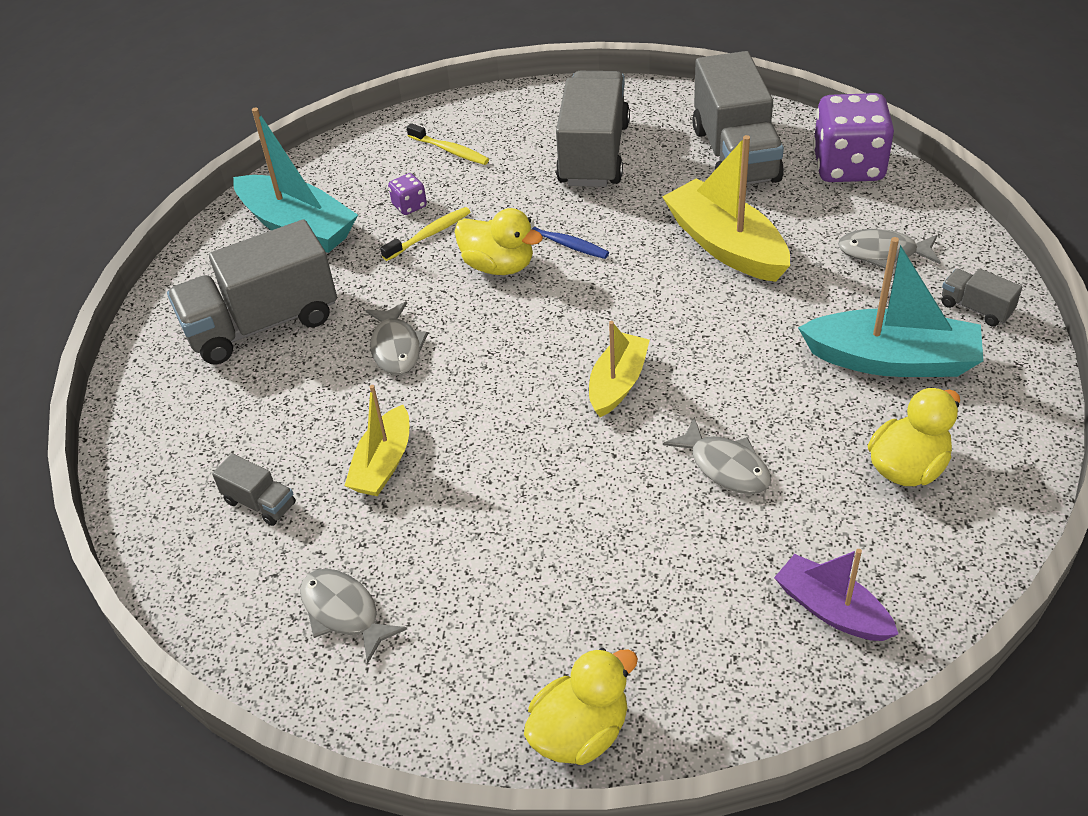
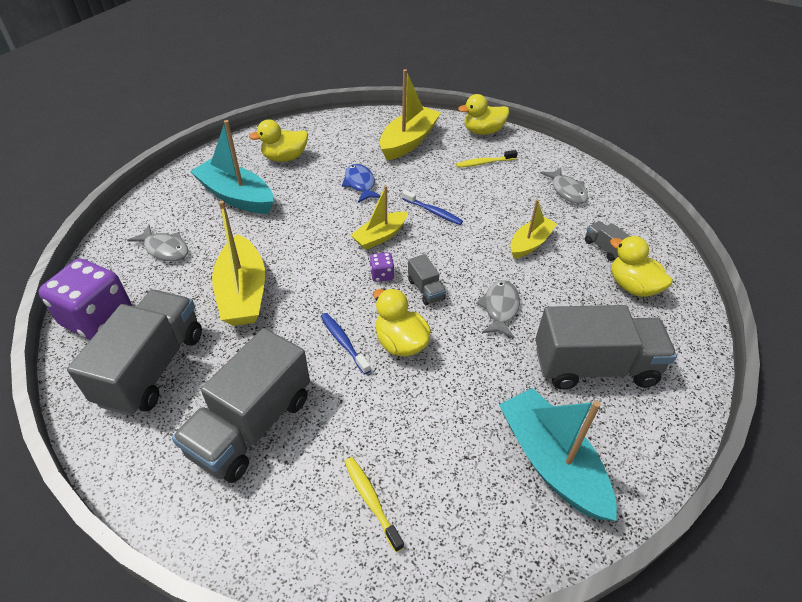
camera: 160 degrees left, 0 degrees up
(214, 449) = (632, 286): none -> yellow duck
(409, 205) = (441, 440): purple dice -> purple dice (382, 275)
(429, 234) = (438, 397): yellow toothbrush -> yellow toothbrush (484, 163)
(564, 460) = (433, 212): none -> blue toothbrush
(720, 619) = (408, 141): none -> yellow boat
(725, 466) = (360, 184): grey fish -> blue fish
(832, 610) = (365, 131): purple boat -> none
(976, 308) = (165, 203): grey truck -> grey truck (425, 290)

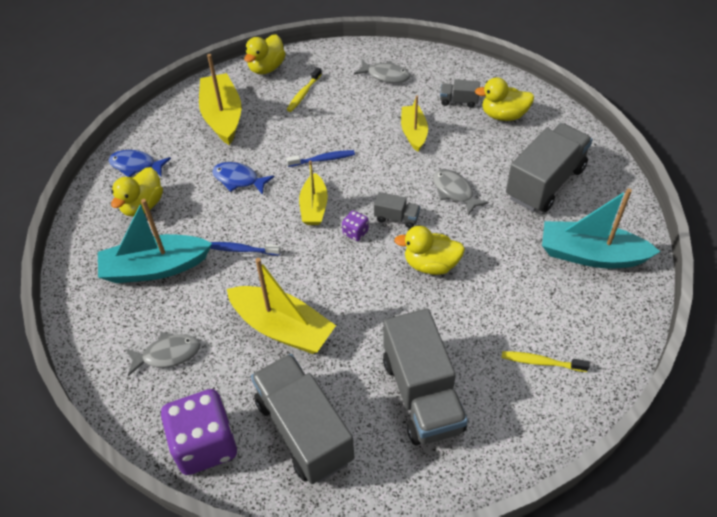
camera: 45 degrees left, 5 degrees up
(316, 134) = (136, 165): none -> blue fish
(343, 342) = (398, 296): blue toothbrush -> blue toothbrush (241, 250)

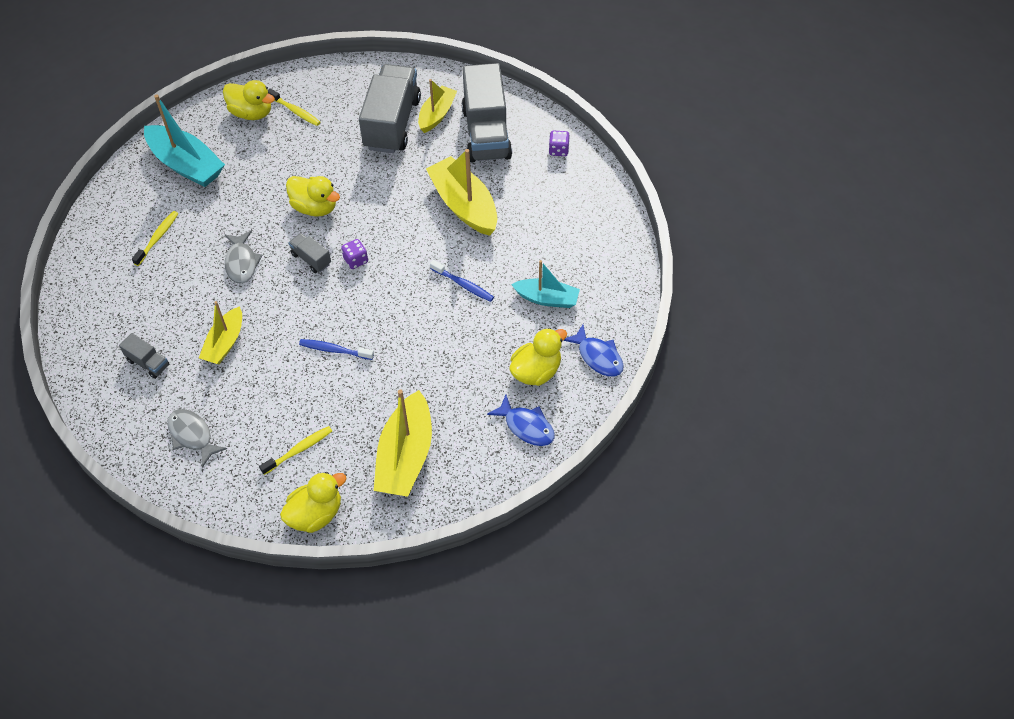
camera: 155 degrees left, 5 degrees up
(155, 268) = (547, 298): turquoise boat -> turquoise boat, size x0.62
(167, 354) = (563, 220): grey fish -> none
(205, 444) = (558, 150): purple dice -> purple dice, size x0.43
(239, 179) = (429, 362): blue fish -> blue fish (598, 357)
(314, 207) = (376, 300): yellow boat -> yellow boat (437, 114)
(503, 115) = (122, 325): yellow duck -> yellow duck (252, 113)
(545, 183) = (158, 238): grey truck -> yellow toothbrush

